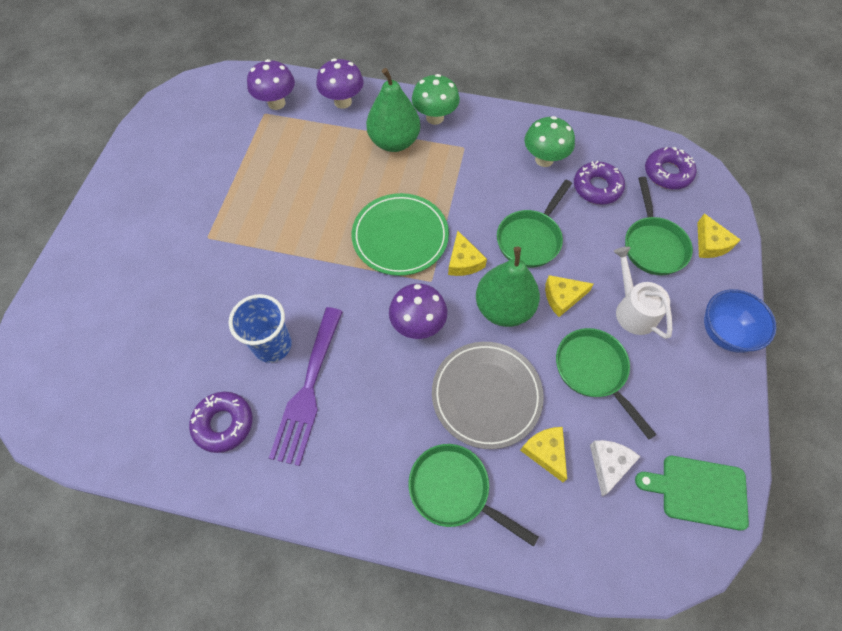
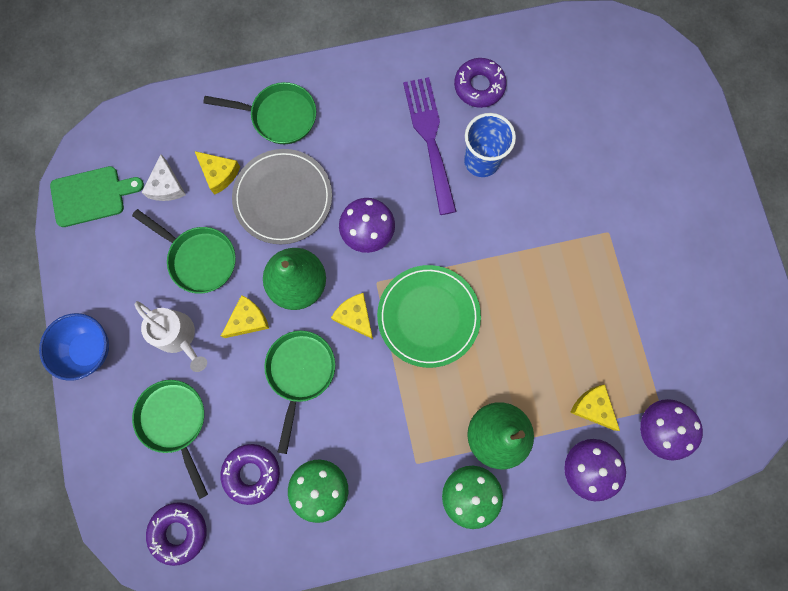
camera: 155 degrees right, 15 degrees up
(710, 244) = (116, 450): yellow cheese -> yellow cheese (593, 407)

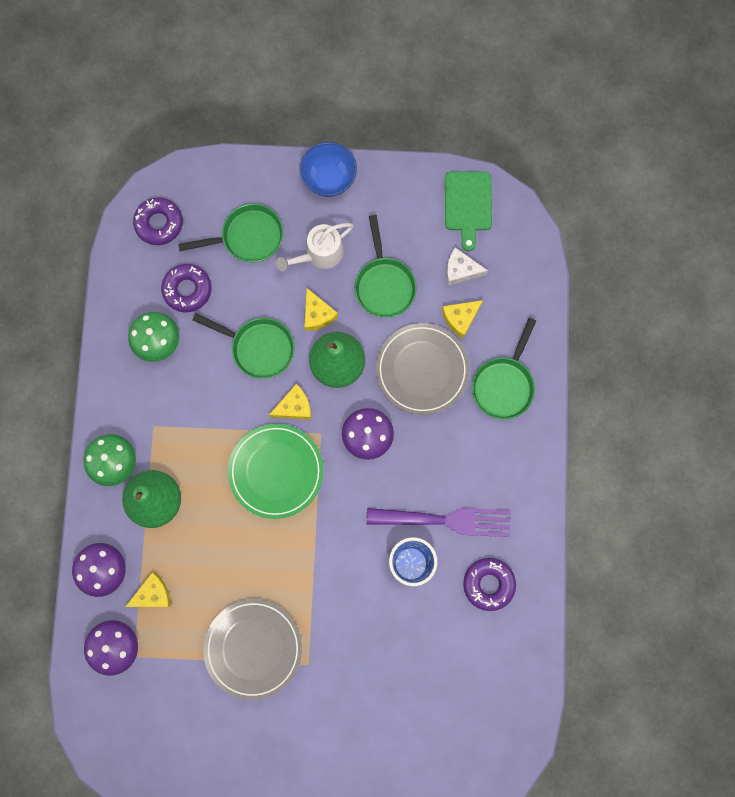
camera: 105 degrees right, 0 degrees up
(199, 259) = (384, 285): green pan -> green pan turned 60 degrees counterclockwise
(612, 289) = (253, 648): none -> grey plate

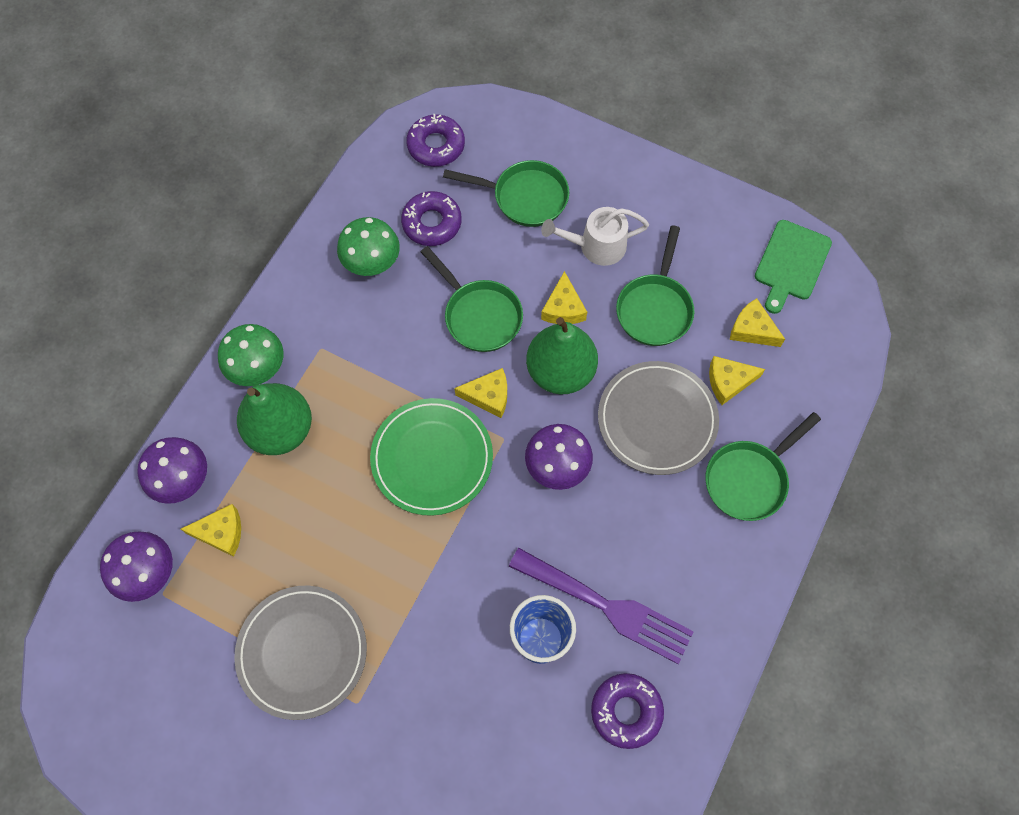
camera: 25 degrees right, 10 degrees down
(329, 179) = (643, 175): blue bowl -> none
(461, 270) = (752, 329): white cheese -> yellow cheese

